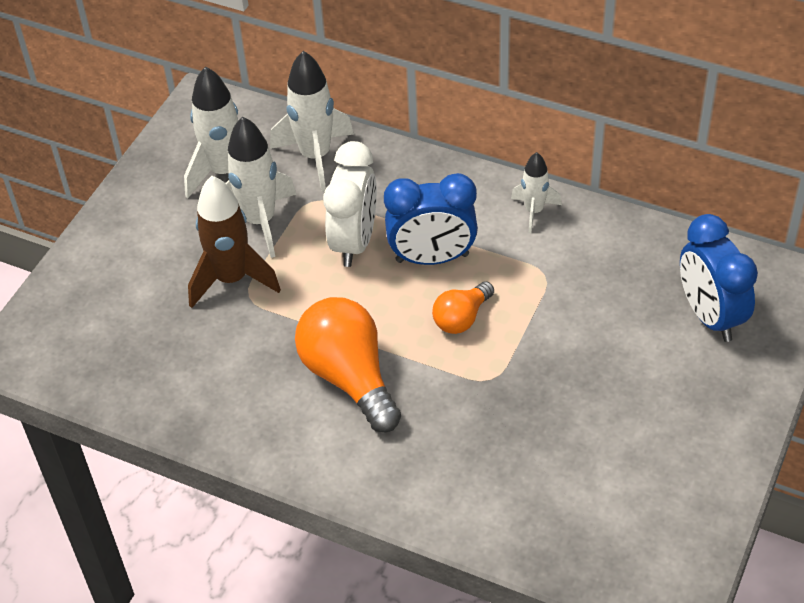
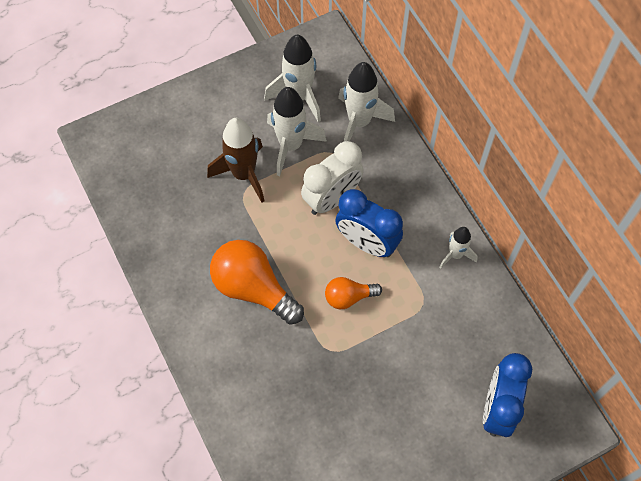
camera: 35 degrees right, 15 degrees up
(349, 377) = (253, 288): orange light bulb -> orange light bulb turned 60 degrees counterclockwise

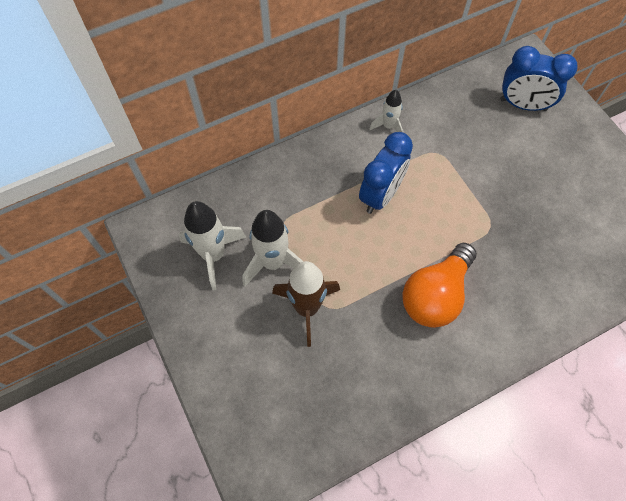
camera: 90 degrees left, 0 degrees up
(332, 199) = (334, 224): white clock -> none
(349, 297) = (436, 211): orange light bulb -> none
(359, 122) = (248, 199): white rocket -> none

